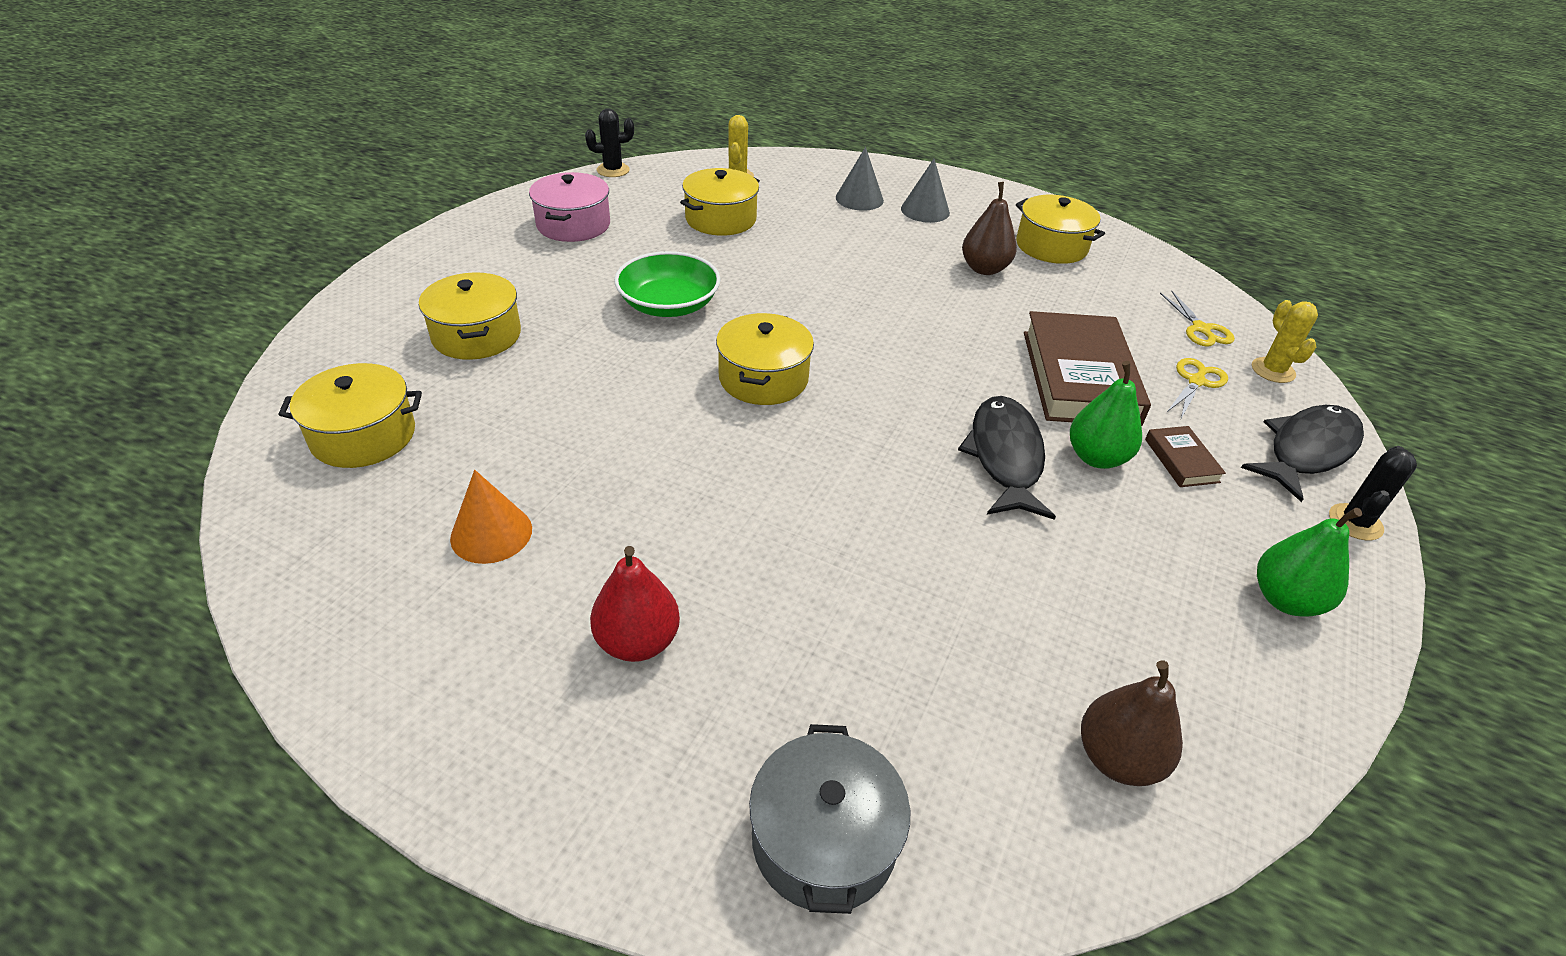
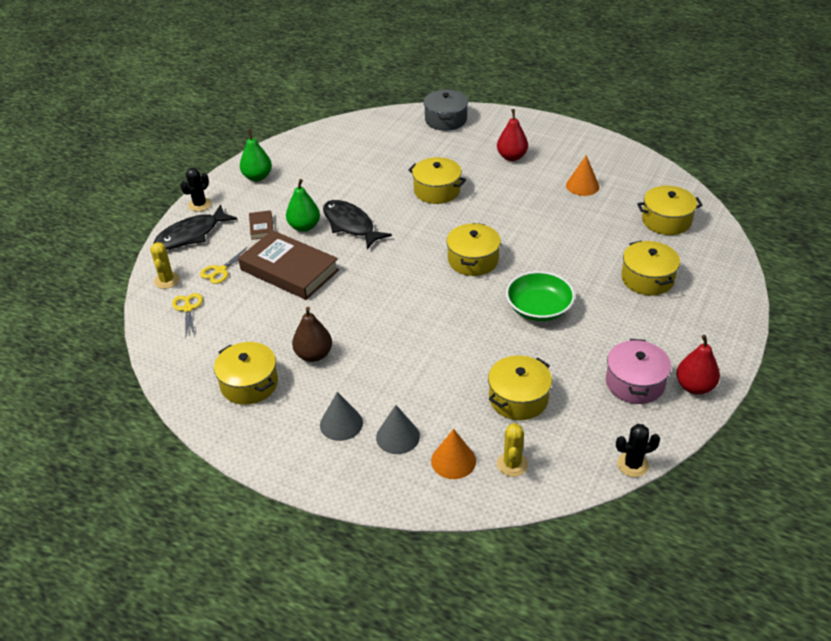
camera: 175 degrees left, 0 degrees up
(502, 218) = (694, 386): none -> red pear
(798, 181) = (453, 460): none -> orange cone
(836, 535) = (437, 191): none -> yellow pot
(1005, 457) = (350, 225): black fish -> black fish turned 135 degrees clockwise
(1079, 377) = (289, 270): brown book -> brown book turned 60 degrees counterclockwise
(1117, 758) = (350, 136): brown pear -> none

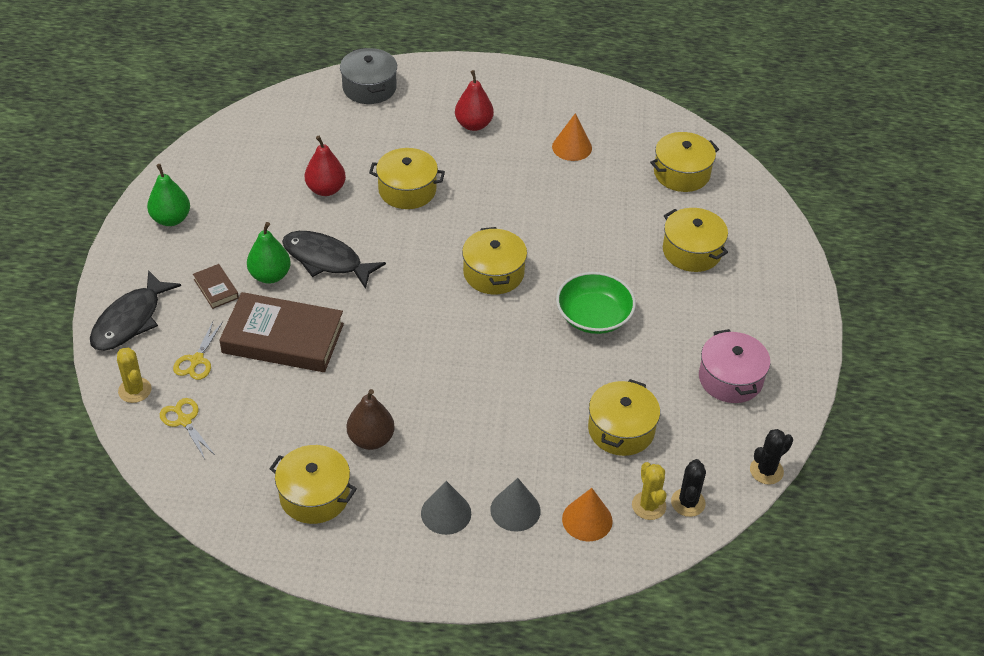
camera: 25 degrees left, 5 degrees up
(199, 204) = (116, 275): black cactus -> black cactus (688, 502)
(694, 386) = (790, 367): red pear -> red pear (326, 189)

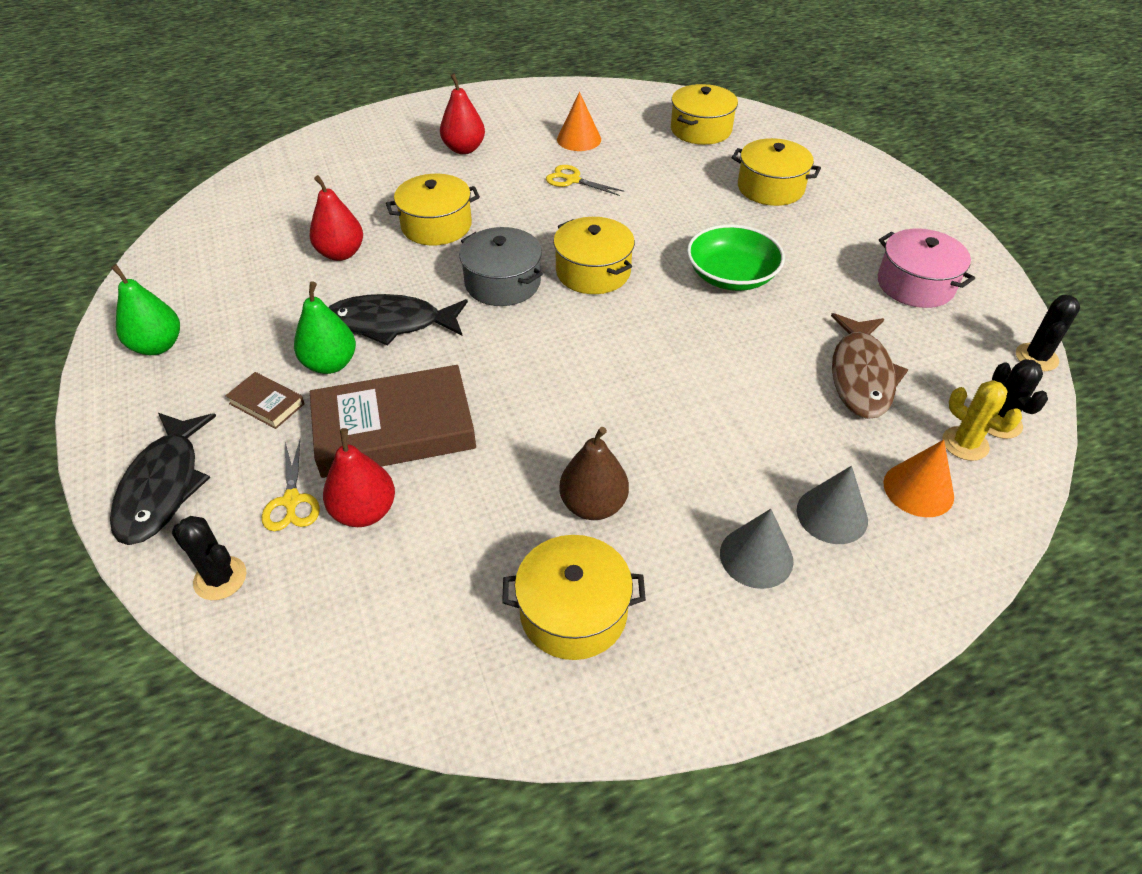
camera: 25 degrees left, 0 degrees up
(135, 390) = (220, 578): yellow cactus -> black cactus
(184, 421) = (321, 590): yellow scissors -> yellow scissors (572, 180)
(234, 385) = (364, 512): none -> red pear
(369, 87) = (326, 149): grey pot -> grey pot (503, 283)
(621, 429) = (861, 375): yellow pot -> brown fish

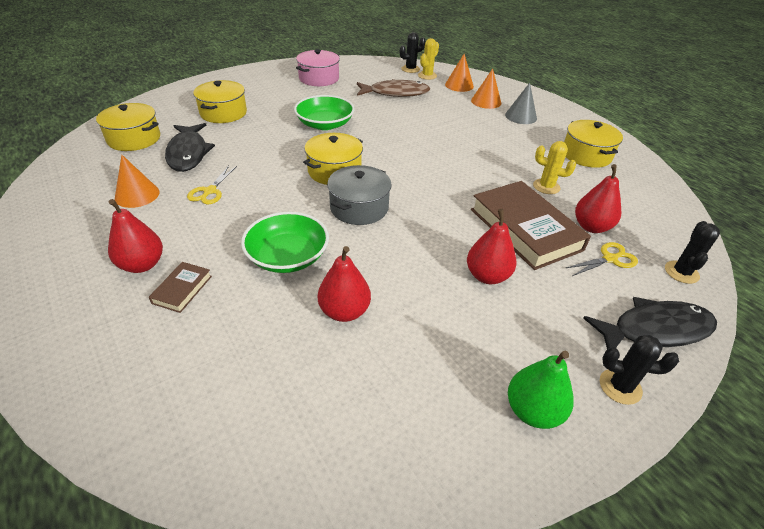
camera: 105 degrees left, 5 degrees down
(266, 404) = (546, 299): brown book -> brown book (182, 289)
(330, 364) = (487, 276): green pear -> red pear
(391, 323) = (427, 254): black fish -> black fish (188, 153)
(436, 225) = (288, 256): yellow pot -> green bowl
(486, 496) = (546, 186): none -> yellow cactus
(593, 505) = (526, 155): brown pear -> none
(832, 515) = (486, 101): grey cone -> orange cone
(1036, 357) = (365, 59): black cactus -> black cactus (620, 386)

